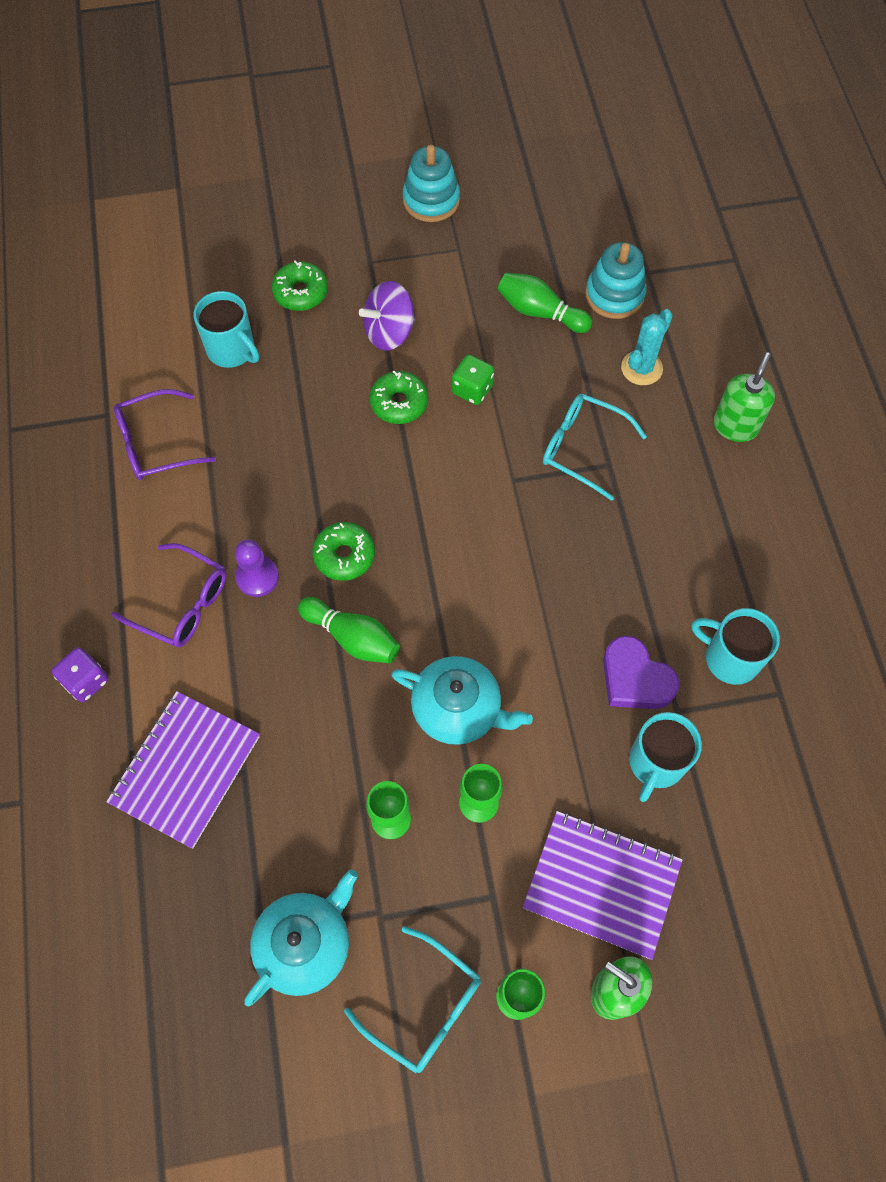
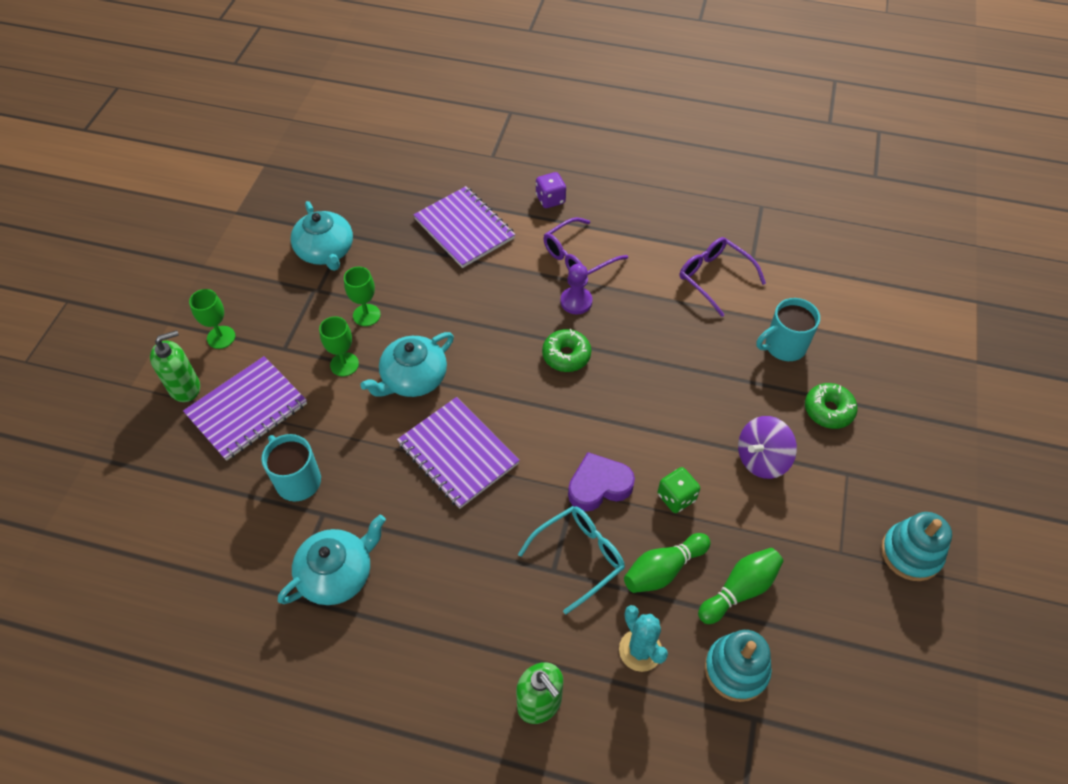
camera: 115 degrees right, 10 degrees down
(155, 444) = (714, 277): purple glasses -> purple glasses turned 45 degrees counterclockwise
(352, 637) = (500, 338): green bowling pin -> green bowling pin (663, 569)
(389, 332) = (761, 459): purple spinning top -> purple spinning top turned 120 degrees counterclockwise
(399, 403) = (685, 439): green donut -> none
(425, 1007) = (251, 292): turquoise glasses -> none
(531, 610) = (458, 453): none -> purple notebook
(635, 679) = (364, 497): purple heart -> purple heart (599, 486)
(730, 658) = (337, 574): turquoise mug -> turquoise teapot

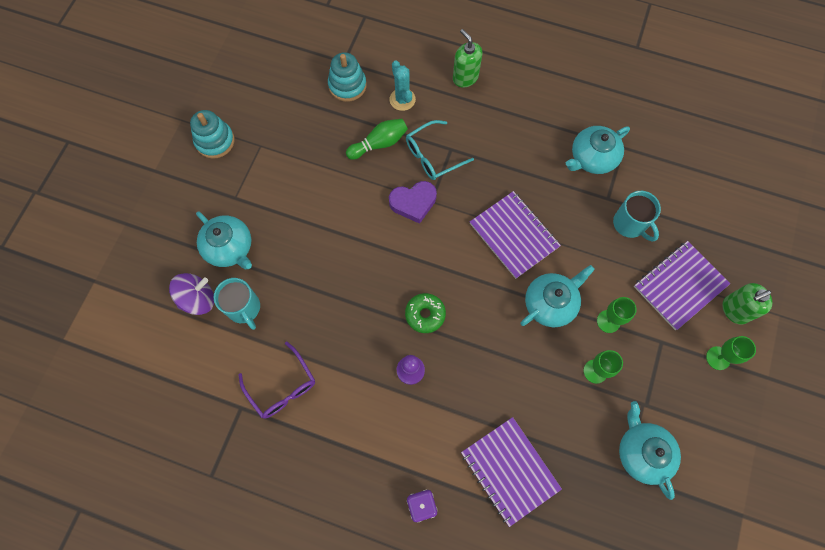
camera: 175 degrees left, 15 degrees up
(578, 257) = (403, 422): purple glasses -> none
(676, 497) = (360, 190): green dice -> none
(739, 590) = (333, 128): green bowling pin -> none
(761, 459) = (292, 213): purple spinning top -> purple spinning top (198, 299)
(784, 346) = (244, 308): turquoise mug -> turquoise mug turned 75 degrees clockwise
(828, 410) = (229, 248): green donut -> turquoise teapot

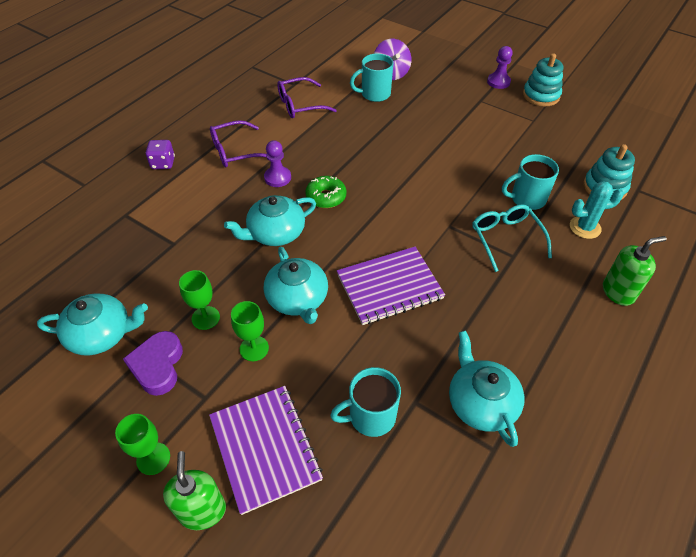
camera: 105 degrees right, 20 degrees down
(196, 183) = (498, 82): none -> purple pawn
(229, 248) = (432, 92): turquoise teapot -> turquoise teapot (275, 233)
(379, 144) = (527, 199): green bowling pin -> turquoise mug
(381, 431) = (235, 151): none -> purple glasses
(413, 203) = (450, 212): purple heart -> purple heart (158, 366)
(509, 470) = (153, 224): purple notebook -> none

